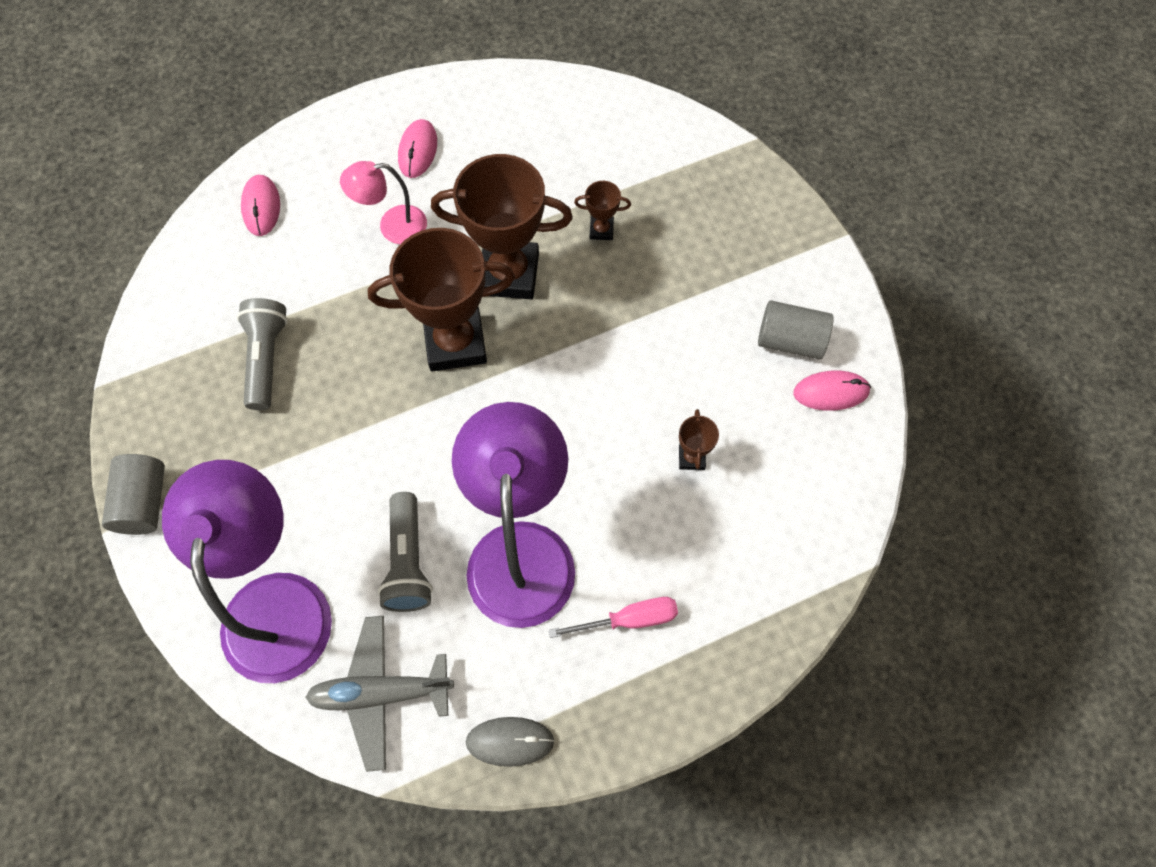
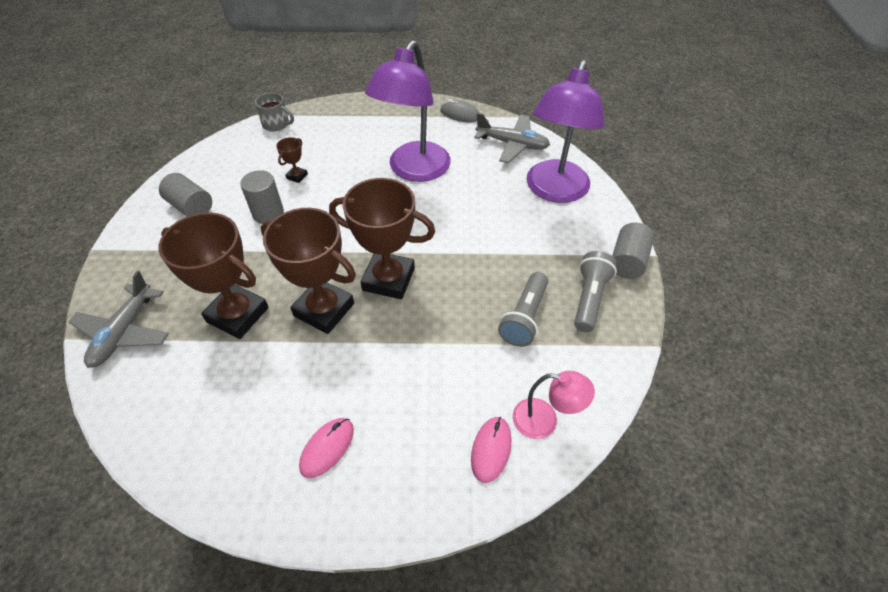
camera: 155 degrees left, 15 degrees down
(392, 226) = (387, 382): pink lamp -> pink lamp (544, 421)
(408, 561) = (476, 184): grey flashlight -> grey flashlight (589, 298)
(601, 230) = (237, 315): brown trophy -> brown trophy, size x2.31
(629, 619) = (379, 132): pink screwdriver -> none
(679, 374) = (268, 213): none -> grey cylinder
(704, 166) = (124, 332): none -> grey plane
(815, 558) = (276, 124): none -> grey mug
(831, 392) = (198, 177): pink mouse -> none

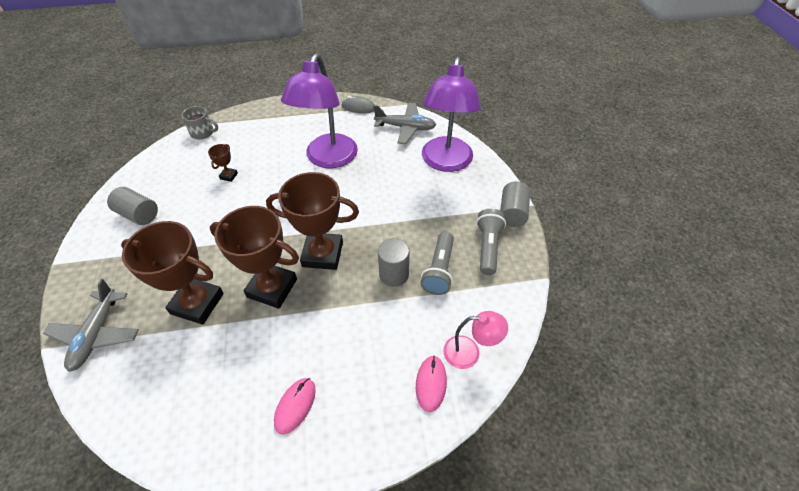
camera: 10 degrees left, 0 degrees up
(268, 213) = (209, 211): grey cylinder -> grey cylinder (394, 274)

